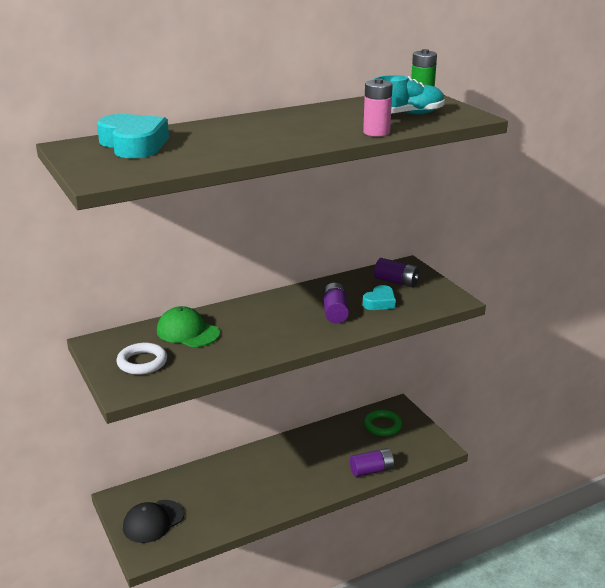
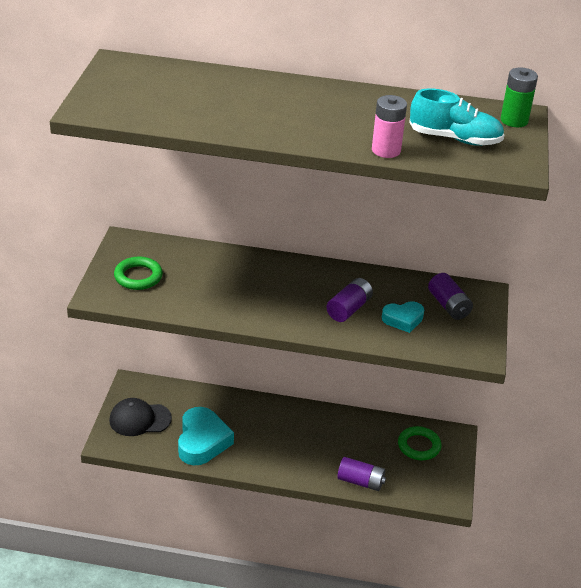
camera: 35 degrees right, 10 degrees up
(134, 144) = (164, 80): turquoise heart -> turquoise heart (202, 441)
(142, 362) = (138, 277): white ring -> green ring
(187, 332) = (203, 265): green cap -> none

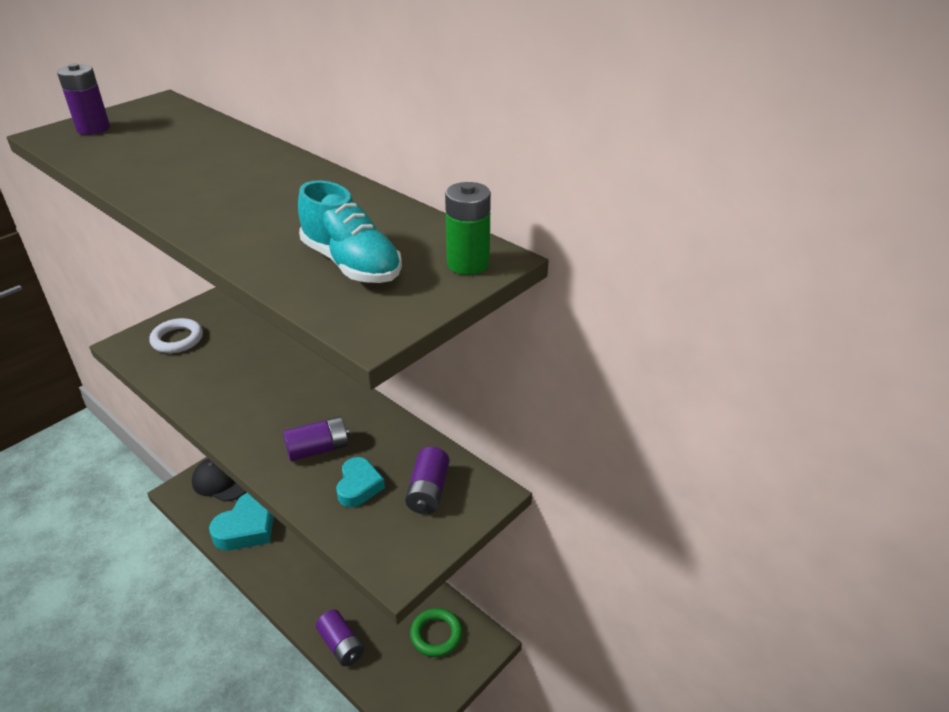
camera: 35 degrees right, 0 degrees up
(111, 97) = (93, 129): none -> purple battery
(138, 277) = (177, 339): green ring -> white ring
(386, 150) = (246, 252): pink battery -> none
(403, 319) = (359, 486): turquoise heart -> turquoise heart turned 105 degrees counterclockwise

